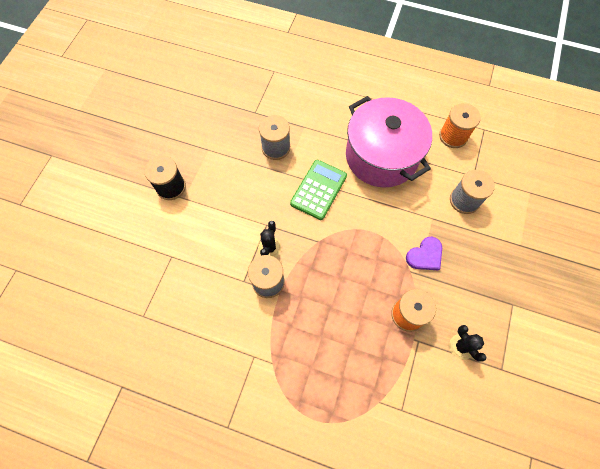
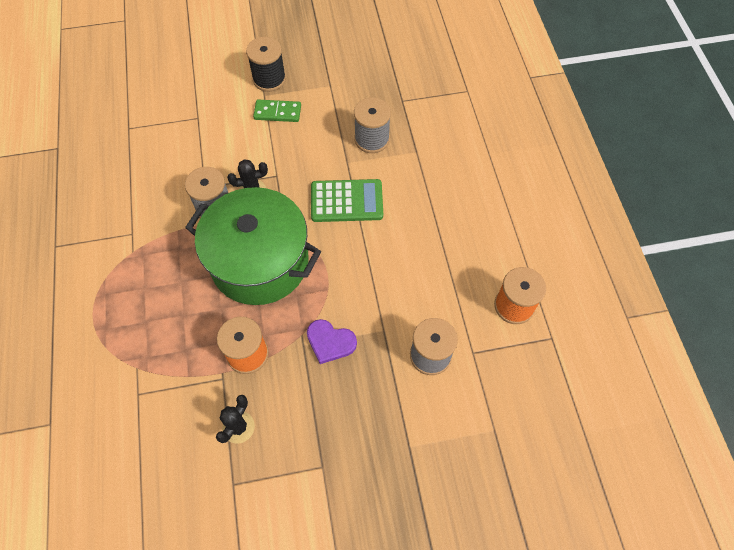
camera: 60 degrees right, 5 degrees down
(208, 196) = (277, 112): none -> green domino
(336, 271) = (260, 262): none -> green pot
(381, 156) = (430, 242): pink pot -> none

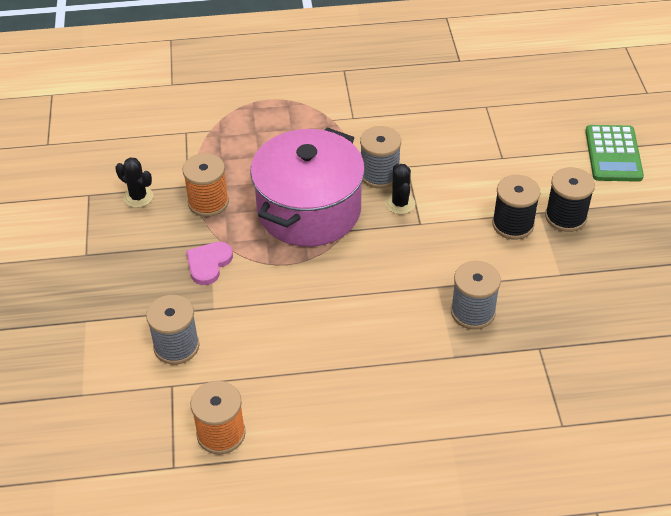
camera: 95 degrees right, 15 degrees down
(260, 262) = (309, 210): green pot -> pink pot
(277, 112) = (513, 224): green domino -> black spool
(330, 342) = (208, 264): purple heart -> pink heart
(346, 201) = (381, 284): green calculator -> green calculator (613, 154)

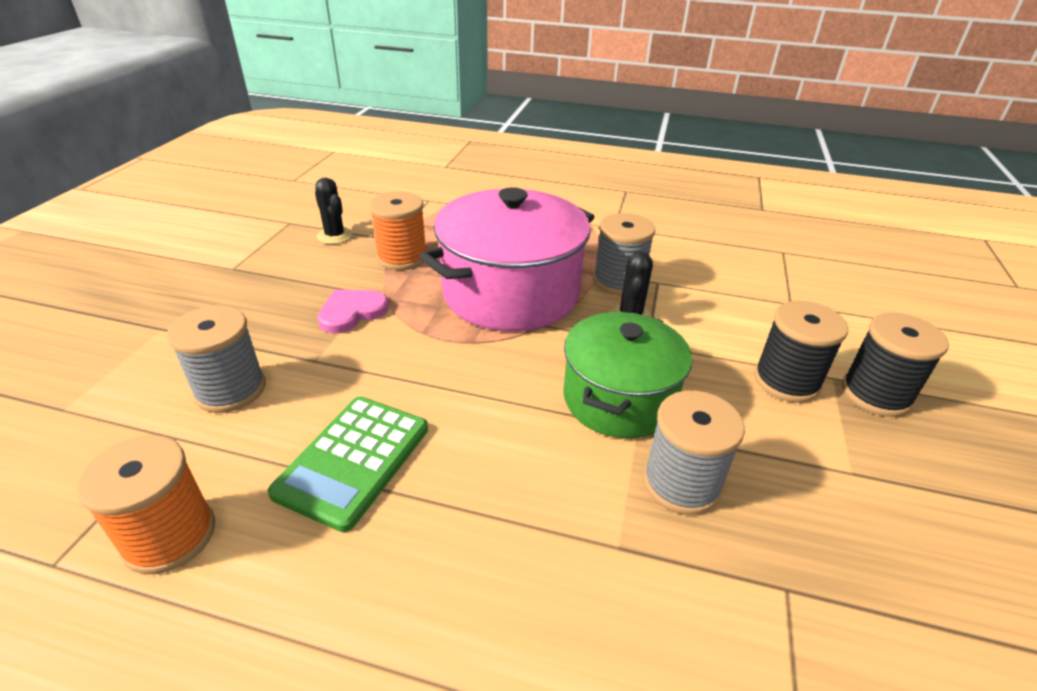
camera: 20 degrees right, 10 degrees down
(418, 271) = (618, 399): none -> green pot
(613, 154) = (963, 338): green calculator -> green calculator (353, 460)

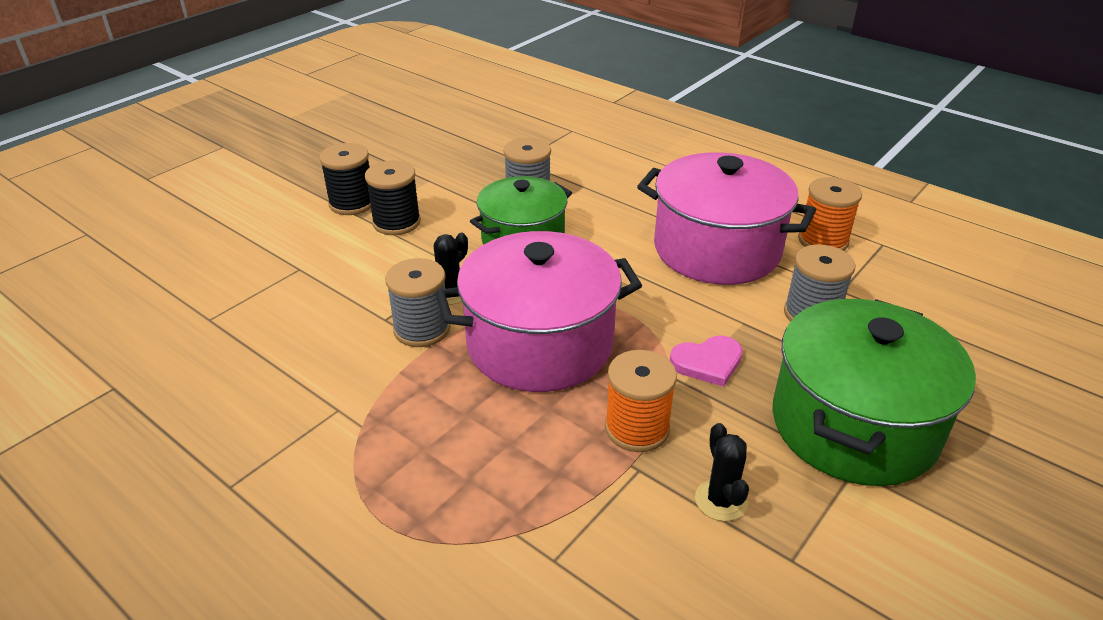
camera: 155 degrees left, 0 degrees up
(221, 294) = (853, 425): none -> green pot
(353, 460) = (717, 249): green calculator -> pink pot

